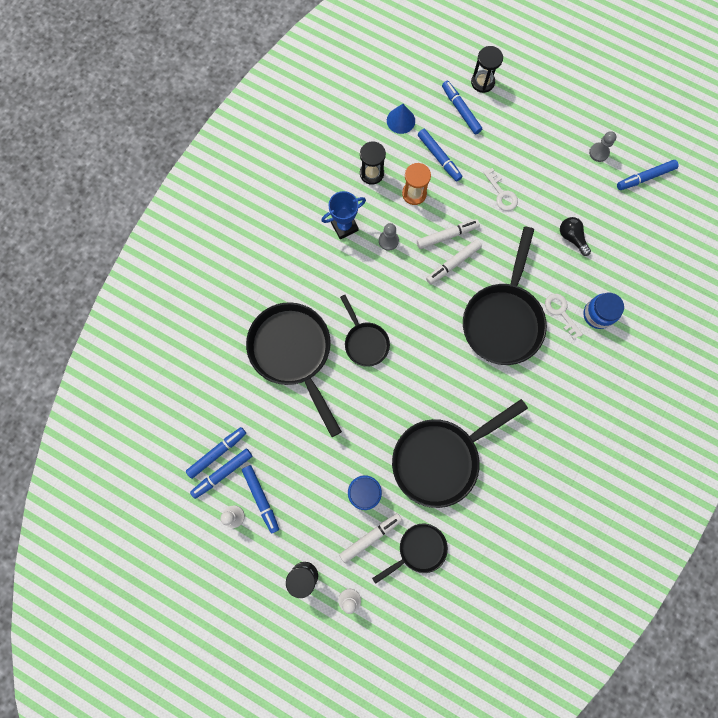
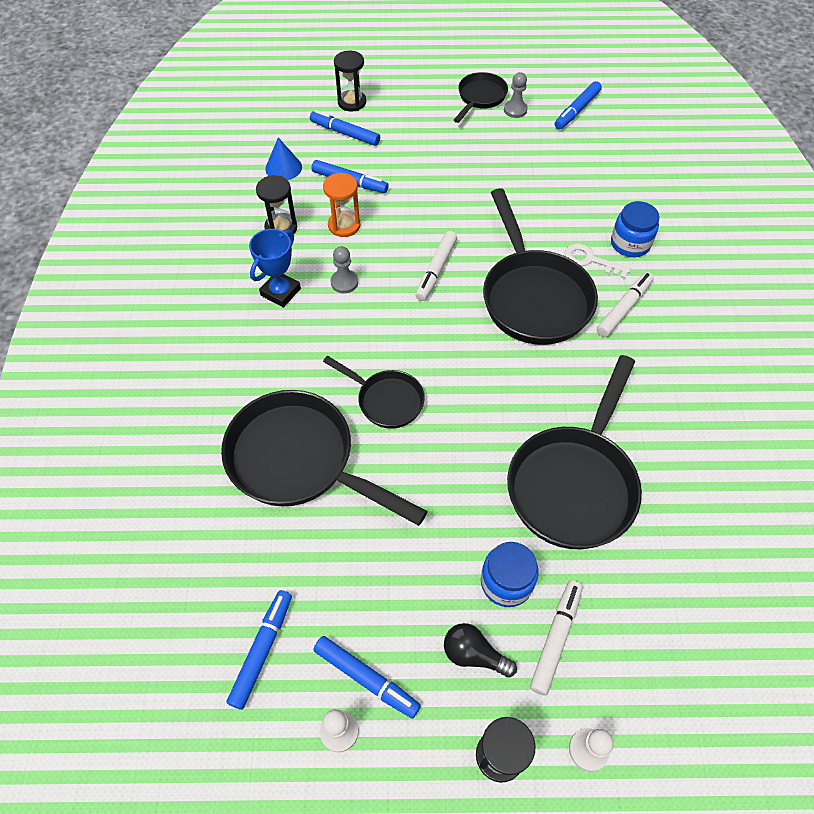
camera: 30 degrees left, 20 degrees down
(223, 473) = (287, 675): blue marker -> none
(418, 549) = (630, 615): black pan -> black pan (480, 98)
(446, 236) = (409, 247): white marker -> white marker (623, 309)
(501, 194) = (442, 184): white key -> none
(571, 238) = (546, 189): black light bulb -> black light bulb (474, 654)

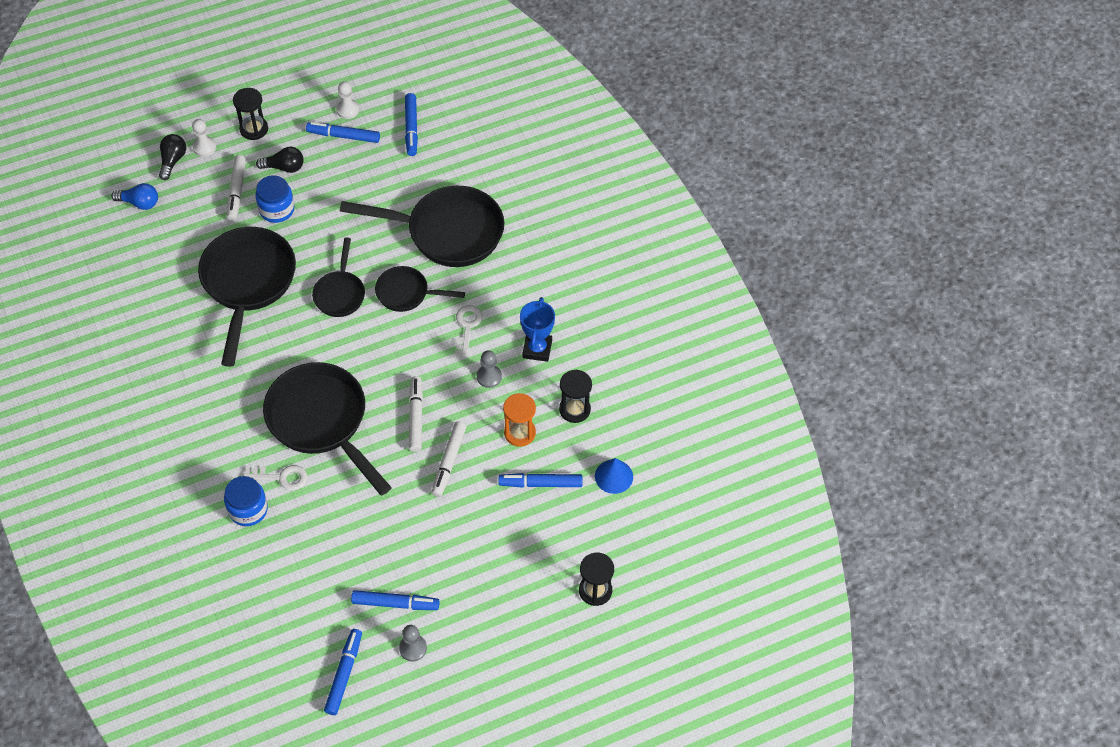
camera: 155 degrees right, 0 degrees up
(338, 339) = (467, 326): none -> white key
(345, 133) = (578, 543): blue marker -> blue marker (395, 603)
(480, 98) = (458, 652): black pan -> black pan (340, 293)
(623, 309) = (240, 438): white marker -> white marker (449, 461)
(644, 742) = (173, 160): none -> black light bulb
(707, 676) = (139, 203): none -> blue light bulb

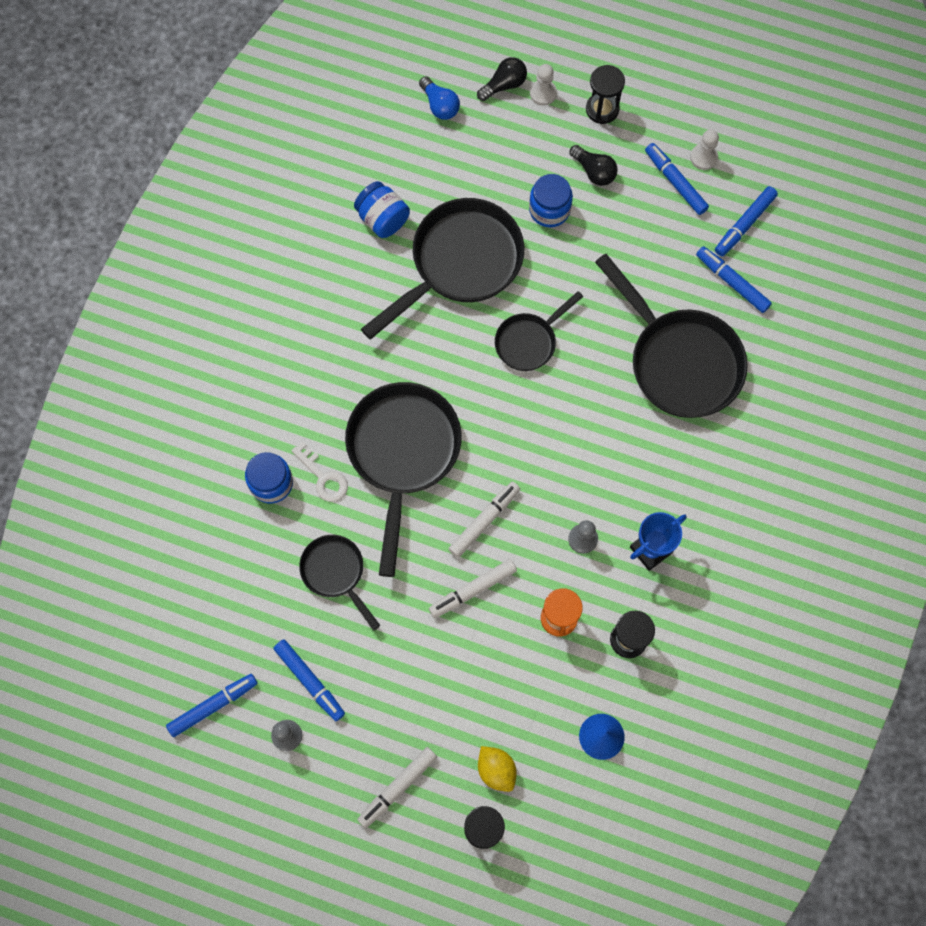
camera: 45 degrees right, 15 degrees up
(167, 296) = (383, 219): none -> blue jar
(237, 191) = (532, 161): white marker -> white marker (398, 787)
(407, 293) = (586, 392): black pan -> black pan (335, 573)
(467, 326) = (609, 472): white key -> none
(541, 483) = (532, 684): blue marker -> blue marker (732, 282)
(569, 550) = (496, 770): none -> yellow lemon

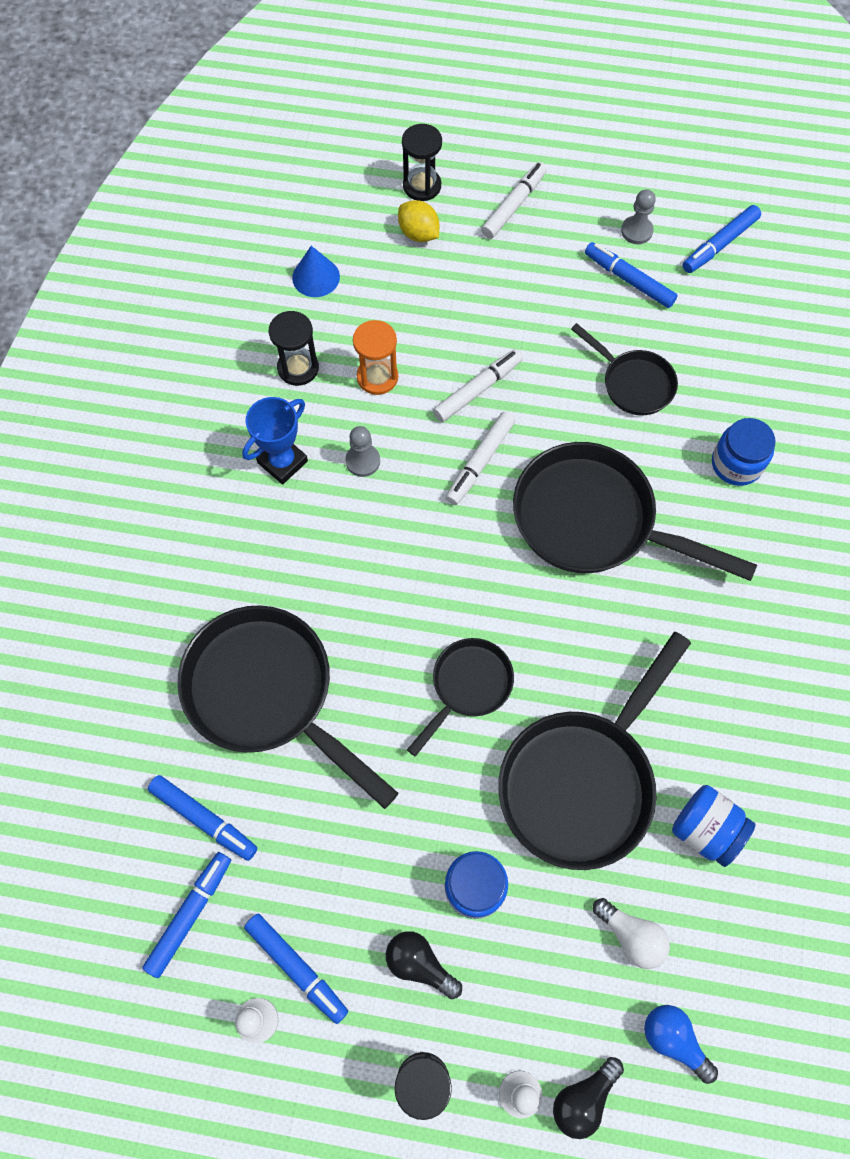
camera: 170 degrees right, 5 degrees down
(323, 477) = (678, 480): white key -> none
(402, 453) = (593, 521): black pan -> black pan turned 120 degrees clockwise
(451, 165) = (631, 936): none -> white light bulb

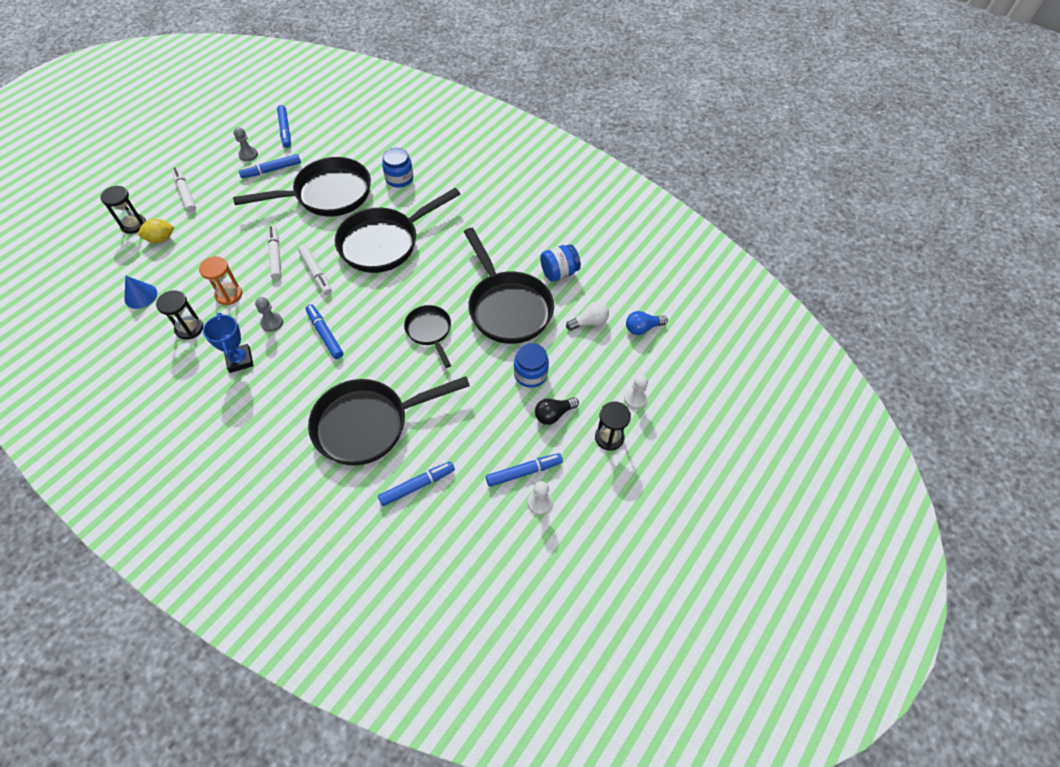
camera: 65 degrees left, 10 degrees down
(189, 915) = (465, 515): blue marker -> blue marker (325, 334)
(583, 1098) = (650, 374): black light bulb -> none
(633, 383) = (327, 195): black pan -> black pan, size x1.85

